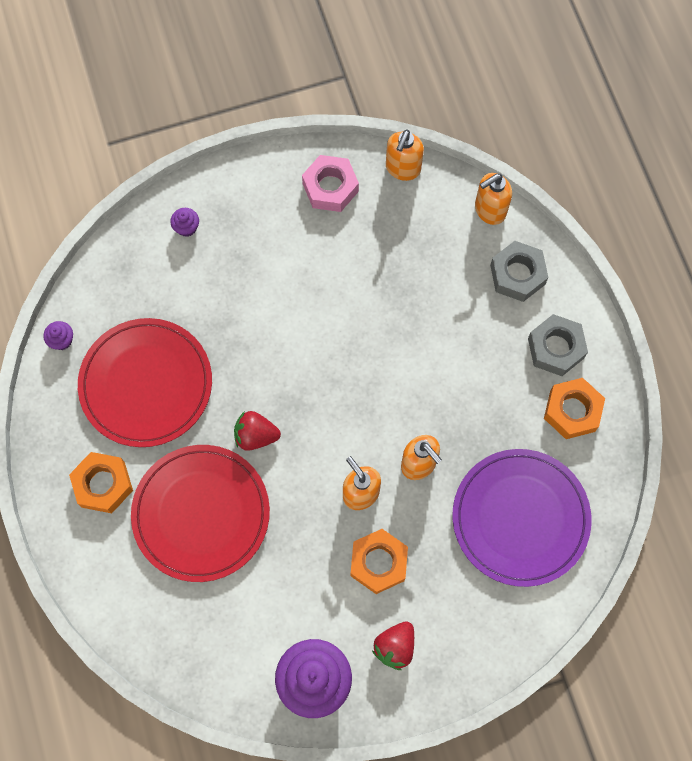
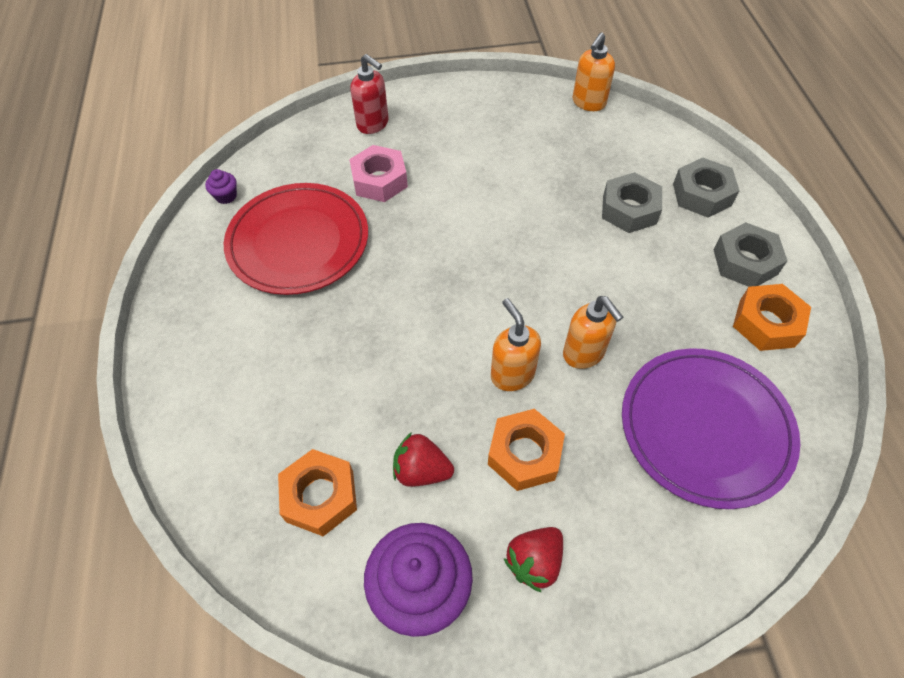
camera: 10 degrees right, 15 degrees down
(103, 484) = (224, 327): orange nut -> orange nut (320, 496)
(186, 227) = (373, 124): purple cupcake -> red soap dispenser
(201, 514) = (324, 371): red plate -> none
(256, 435) = (402, 302): red strawberry -> red strawberry (421, 470)
(330, 187) = (516, 109): pink nut -> pink nut (379, 180)
(450, 302) = (629, 209): none -> grey nut
(489, 210) = (673, 141): orange soap dispenser -> none

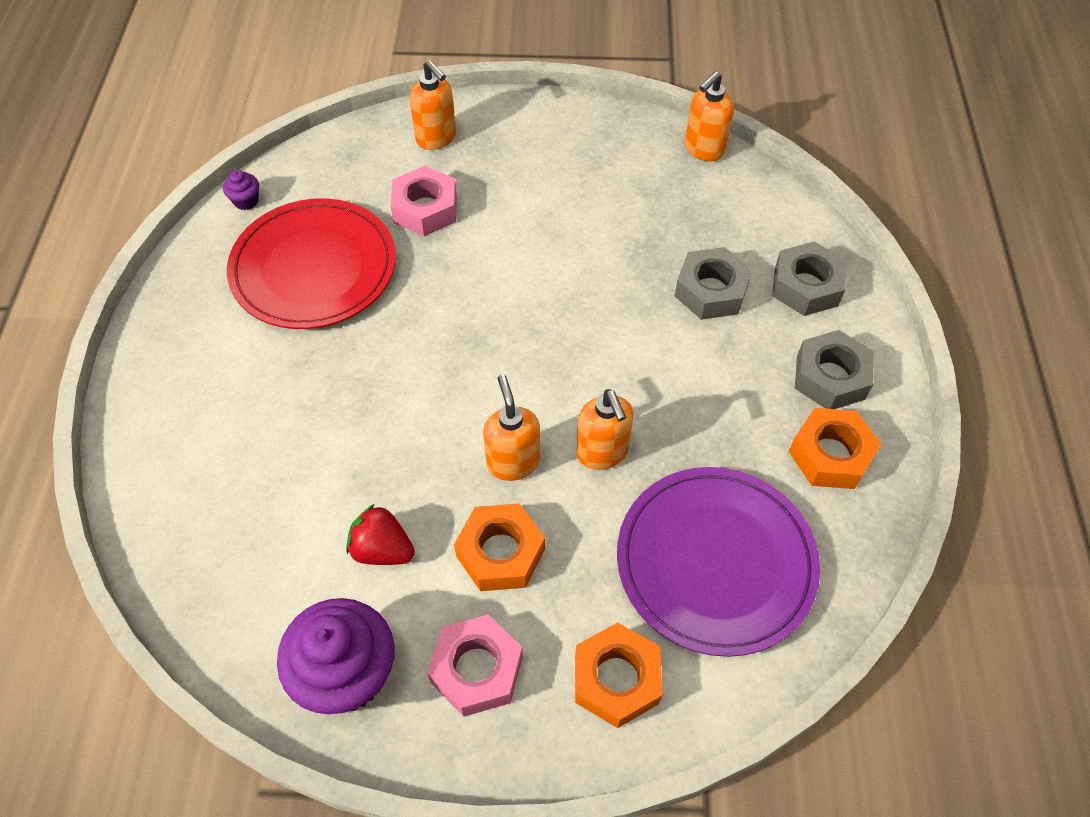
camera: 10 degrees right, 0 degrees up
(320, 496) = (266, 556): orange nut -> orange nut (616, 679)
(373, 124) = (436, 138): red soap dispenser -> orange soap dispenser
(534, 561) = (477, 669): red strawberry -> pink nut

